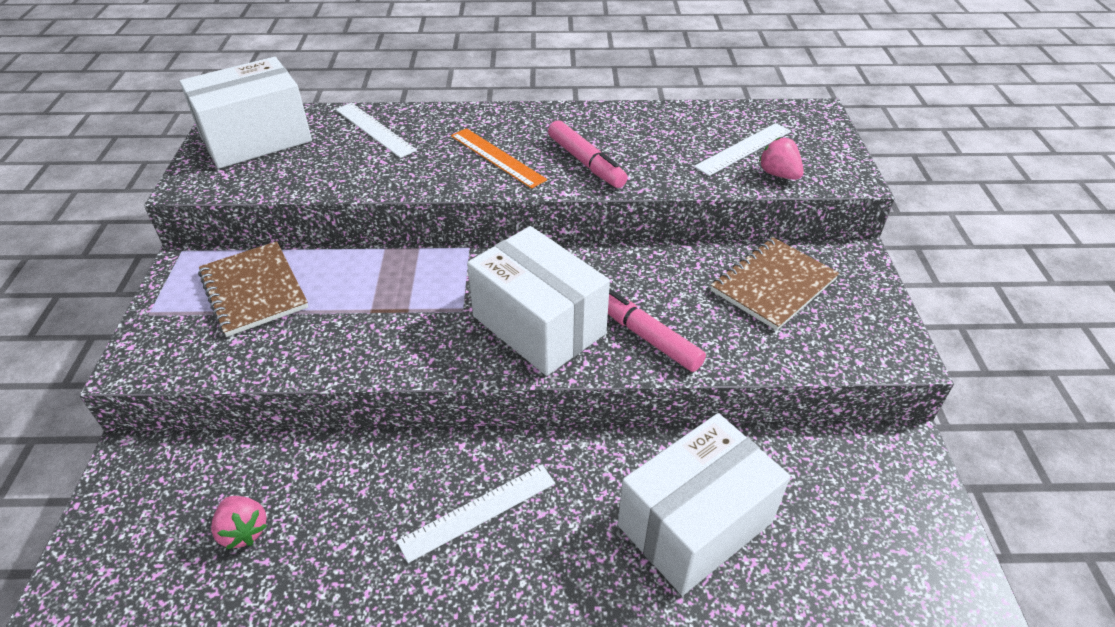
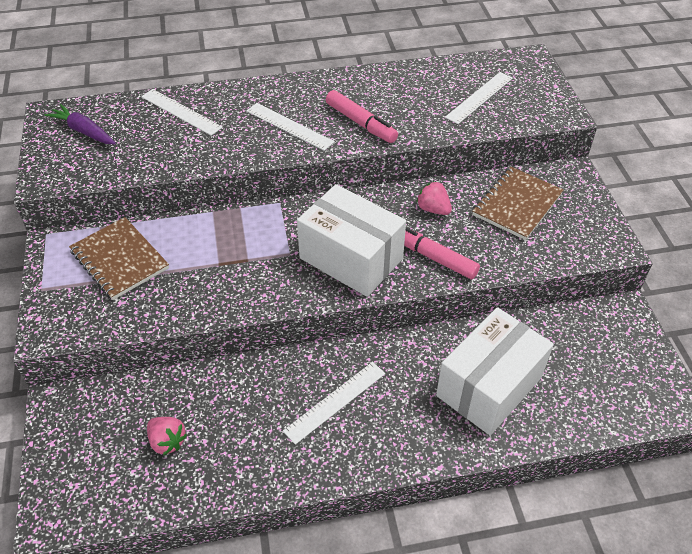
camera: 10 degrees left, 5 degrees up
(256, 139) = (84, 131): white box -> purple carrot
(497, 157) = (289, 126): orange ruler -> white ruler
(778, 174) = (509, 117): pink strawberry -> pink strawberry (433, 209)

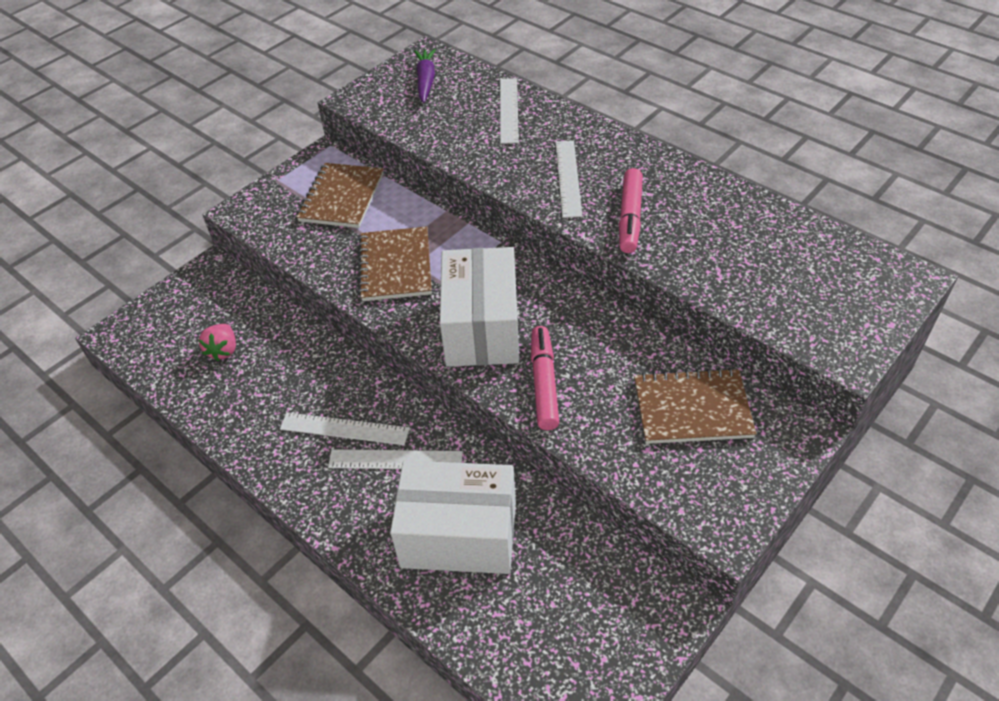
camera: 55 degrees right, 0 degrees up
(236, 269) = (396, 266): none -> brown notebook
(433, 209) = (609, 347): pink strawberry -> none
(479, 97) = (782, 276): white ruler -> white ruler (395, 460)

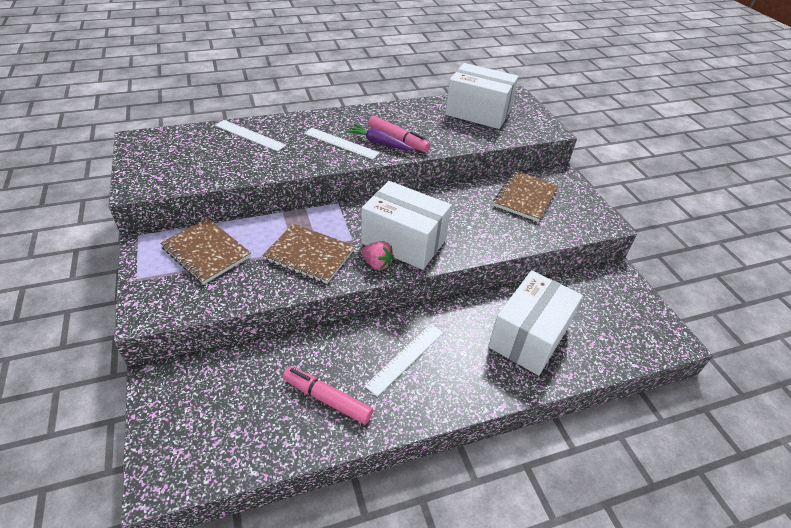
camera: 65 degrees left, 5 degrees down
(223, 350) = (262, 403): pink strawberry -> pink strawberry (377, 264)
(395, 460) = (452, 342): white ruler -> none
(425, 81) = (168, 151): purple carrot -> purple carrot (379, 143)
(544, 383) = (469, 237): pink marker -> pink marker (327, 399)
(796, 259) = (478, 112): none -> white box

